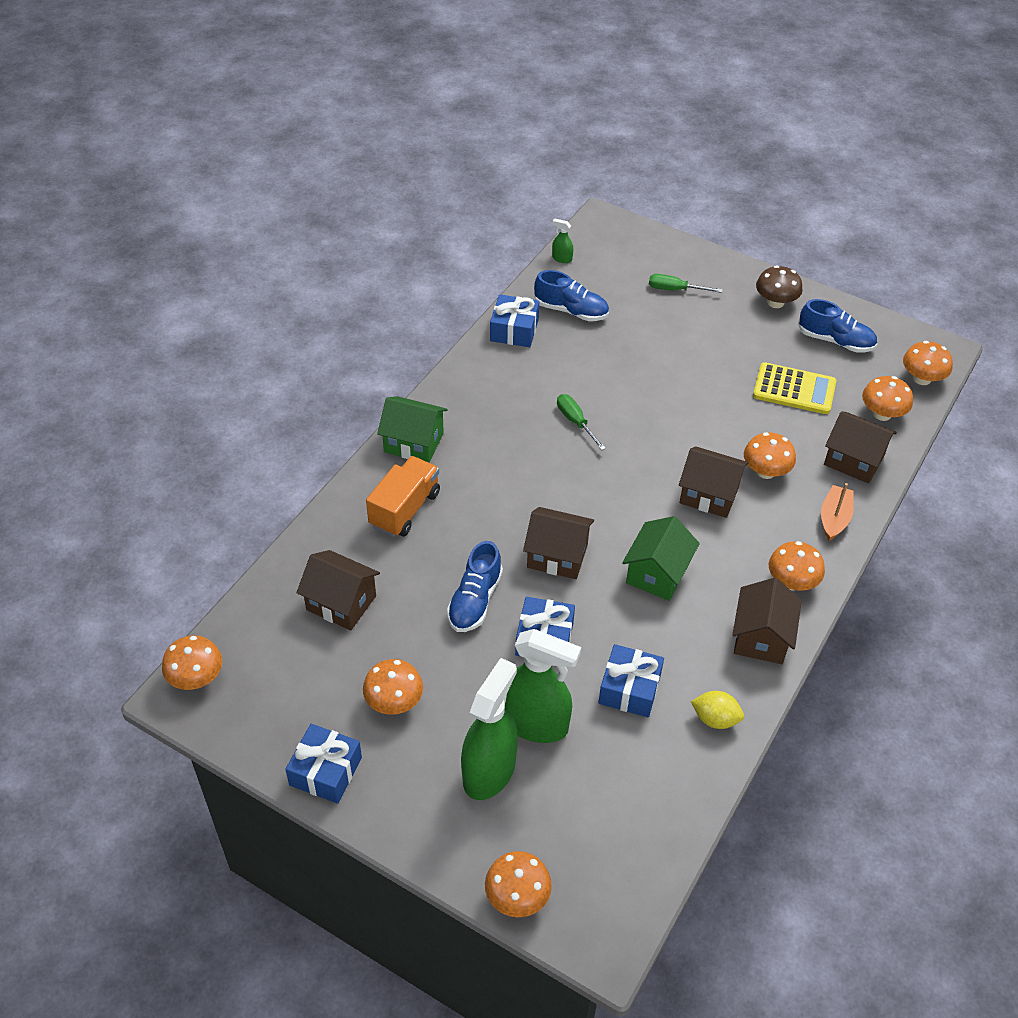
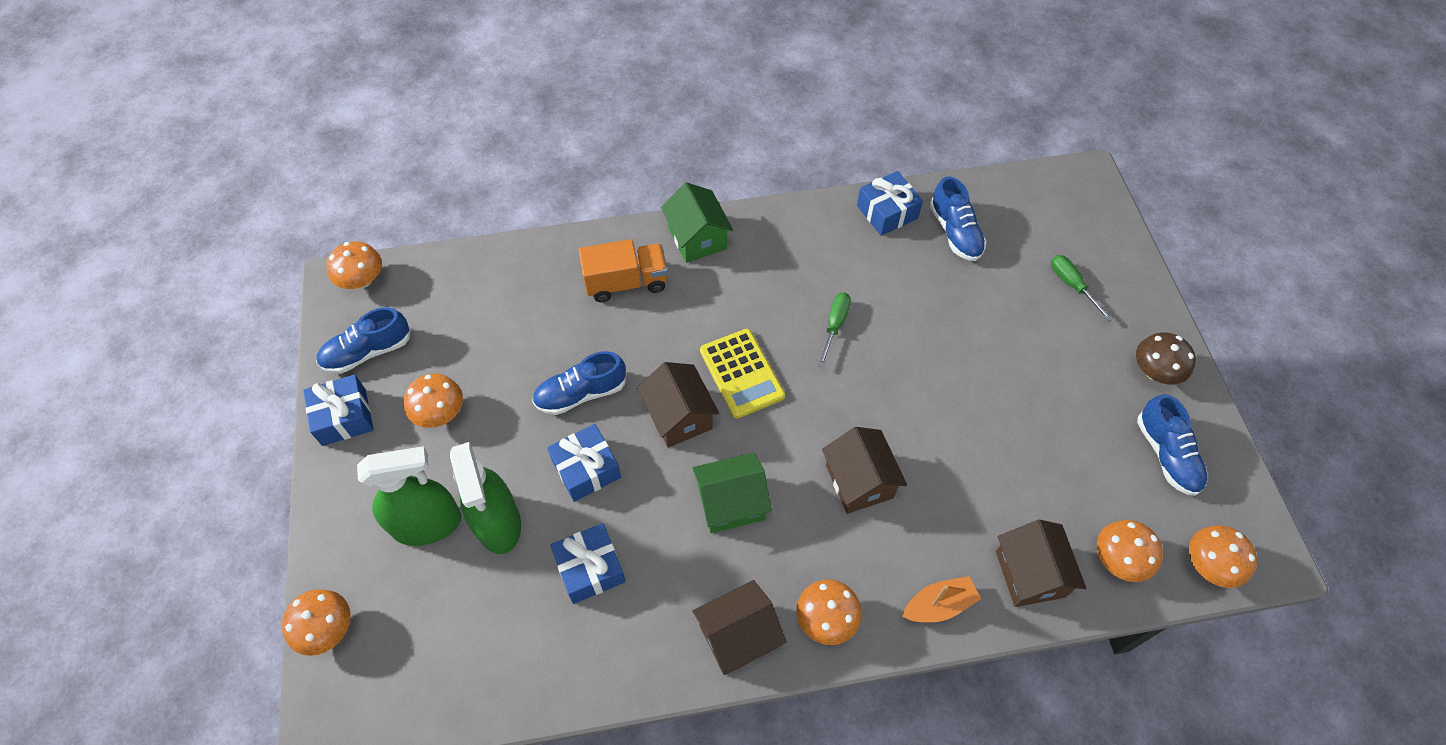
camera: 50 degrees right, 10 degrees up
(277, 717) = (368, 352): none -> blue shoe
(341, 603) = (501, 311): brown house -> none
(562, 258) = (1007, 183): green spray bottle -> none
(715, 719) = (616, 659): yellow lemon -> none
(765, 471) = (935, 508): orange mushroom -> none
(794, 389) = (1062, 462): yellow calculator -> yellow calculator (741, 373)

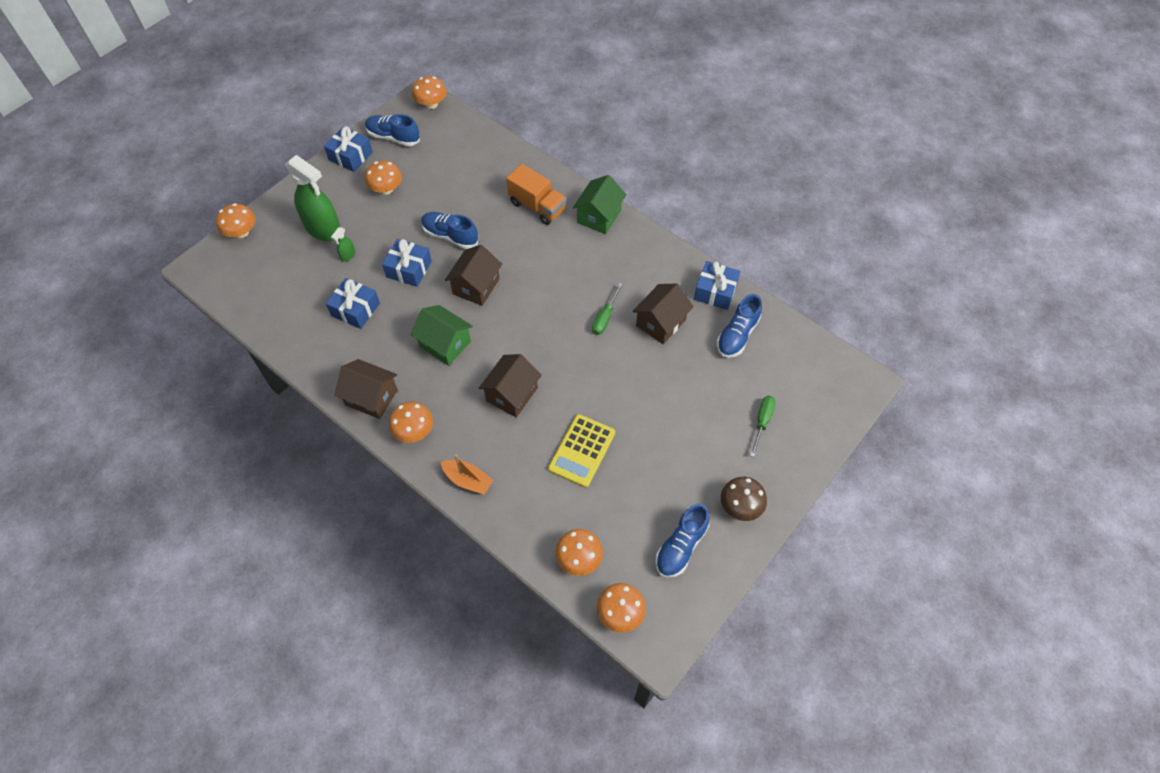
camera: 50 degrees right, 0 degrees up
(498, 523) = (348, 255): green spray bottle -> green spray bottle, size x0.41
(741, 373) = (529, 296): yellow calculator -> yellow calculator (582, 451)
(834, 325) = (605, 318): green screwdriver -> green screwdriver turned 135 degrees clockwise
(1030, 574) = (527, 515): brown house -> brown house (660, 323)

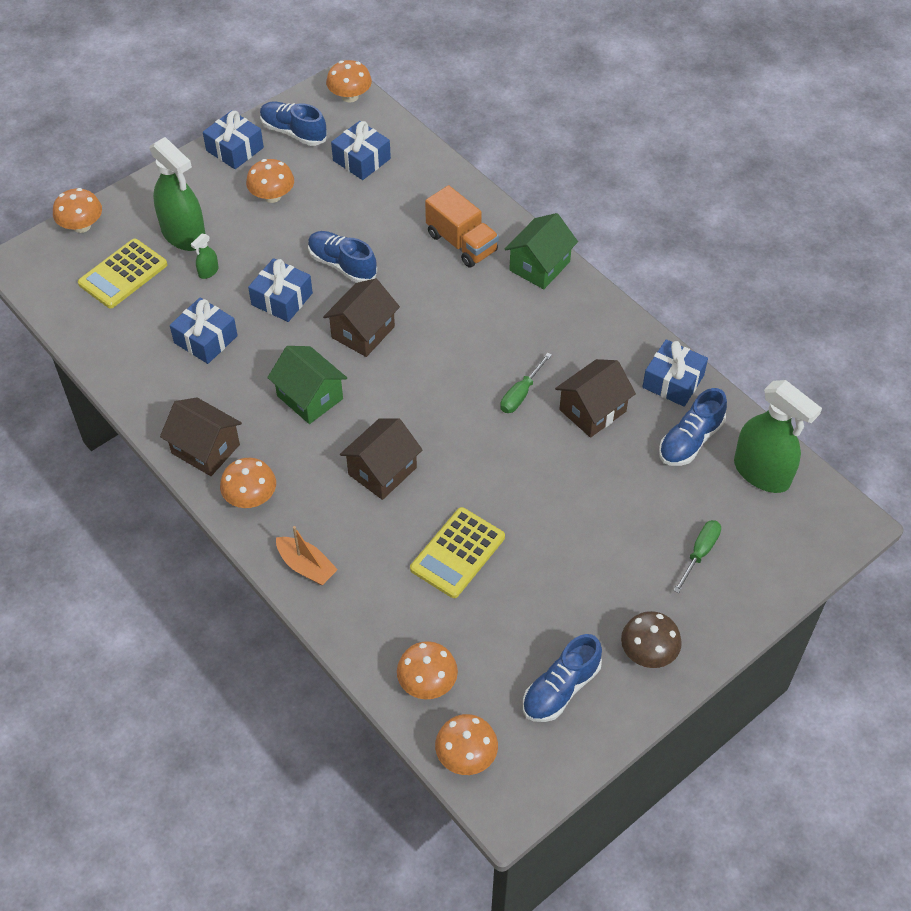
camera: 10 degrees right, 5 degrees down
(281, 266) = (123, 274): none -> yellow calculator
(449, 152) = (361, 159): none -> blue gift
(794, 352) = (762, 473): none -> green spray bottle

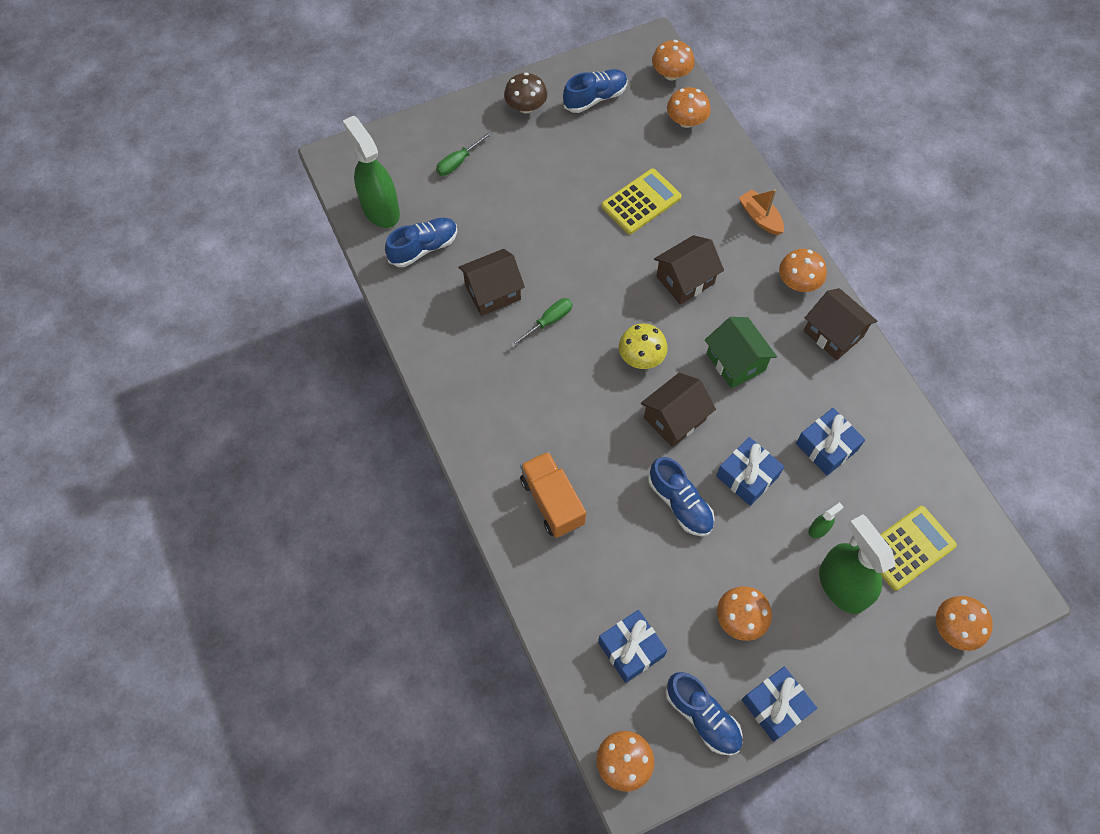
camera: 165 degrees left, 10 degrees up
(411, 381) = (641, 357): none -> yellow mushroom
(539, 266) = (484, 453): green house -> none
(673, 381) = (413, 303): blue gift -> none

